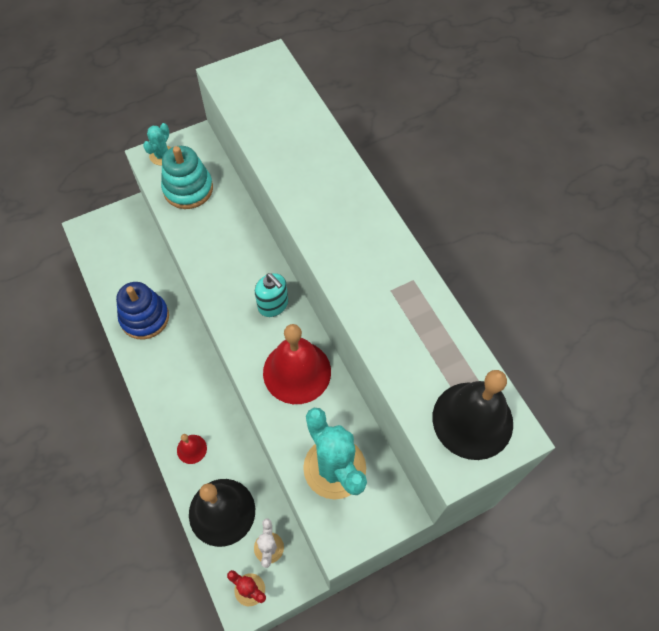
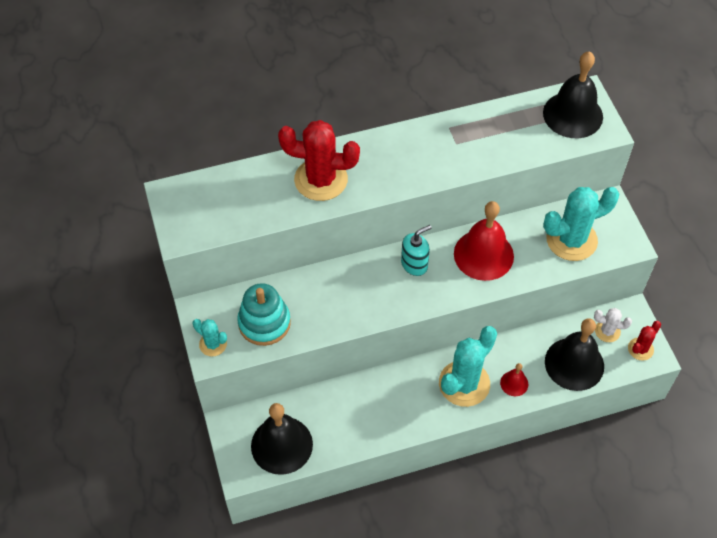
camera: 80 degrees left, 5 degrees down
(112, 253) = (281, 445): none -> black bell
(145, 317) = (368, 416): blue stacking toy -> none
(187, 399) = (464, 383): none -> turquoise cactus
(310, 170) = (321, 180): none -> red cactus

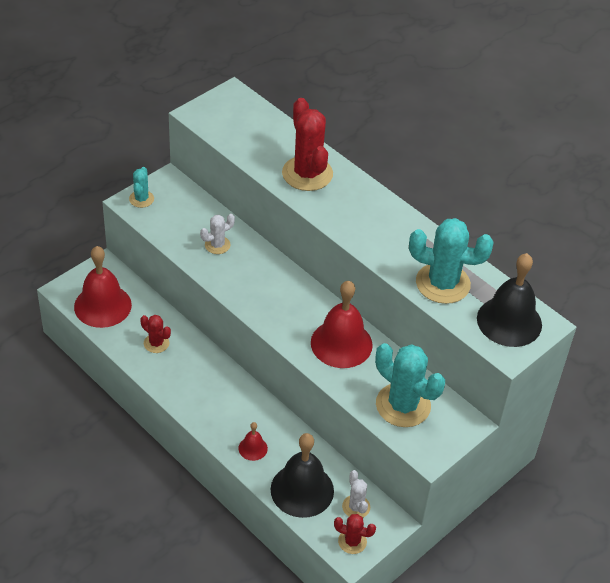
camera: 60 degrees right, 10 degrees down
(264, 323) = (179, 222): turquoise stacking toy -> none
(281, 445) = (102, 305): black bell -> red bell
(313, 302) = (217, 245): none -> white cactus
(354, 415) = (156, 343): none -> red cactus
(414, 264) = (299, 298): turquoise soap dispenser -> none
(464, 383) = (231, 410): turquoise cactus -> turquoise cactus (442, 283)

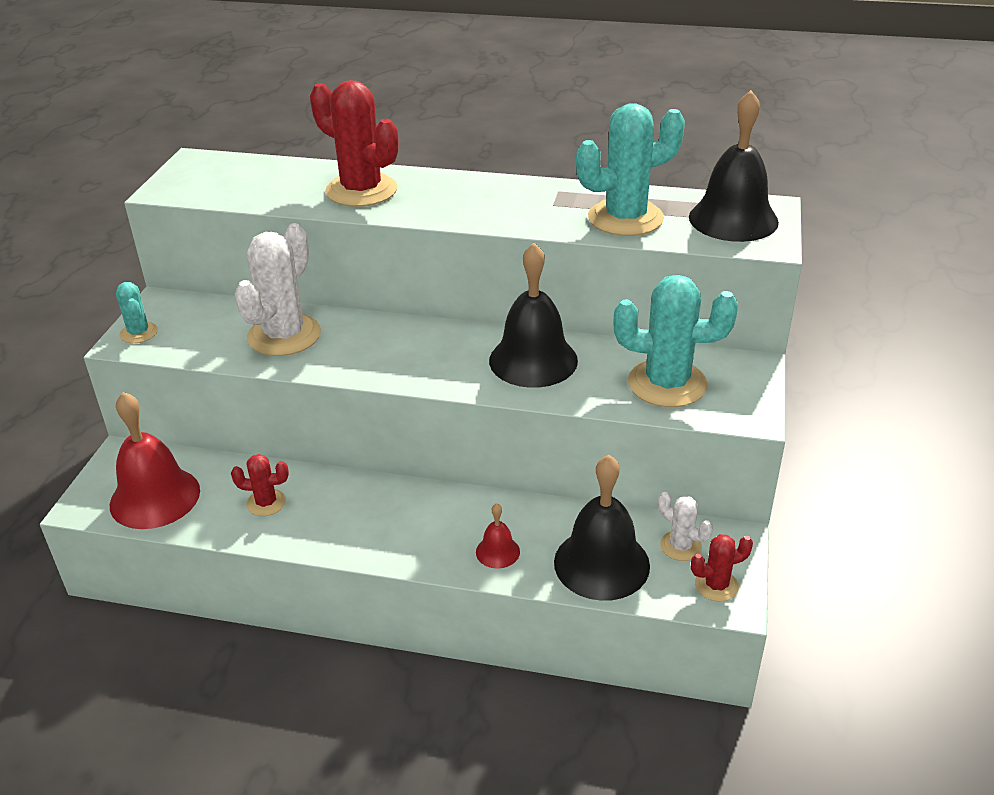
camera: 30 degrees left, 10 degrees down
(217, 245) = (284, 335): white cactus -> white cactus, size x1.95
(341, 343) = (533, 360): red bell -> black bell

